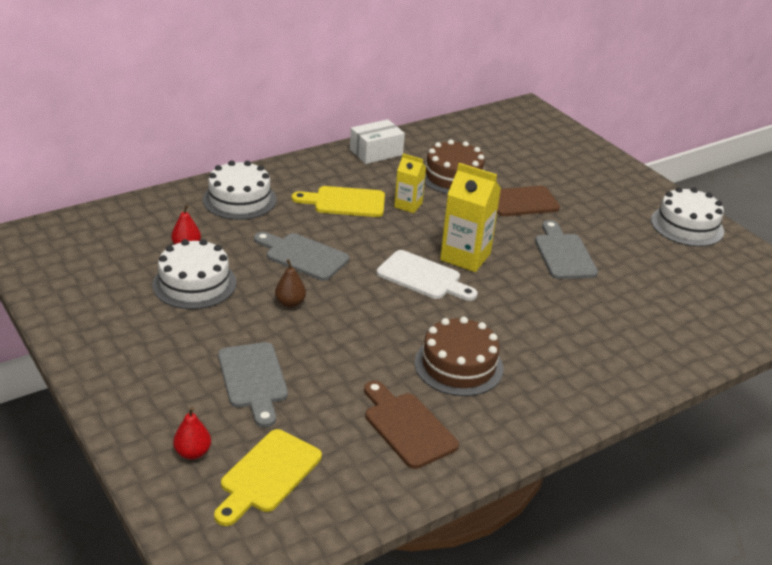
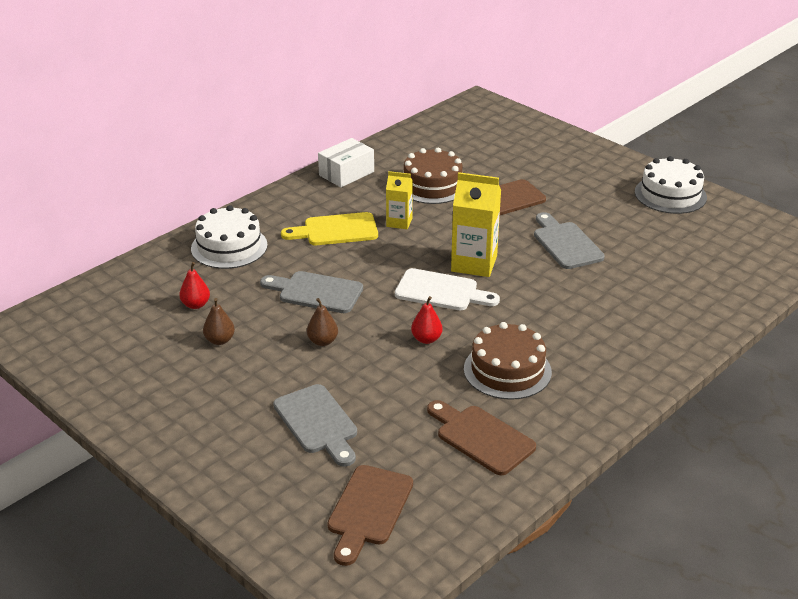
camera: 10 degrees left, 0 degrees up
(192, 452) = (288, 504): red pear -> red pear (426, 339)
(194, 283) = (220, 340): white cake -> brown pear
(267, 475) = (368, 510): yellow cutting board -> brown cutting board

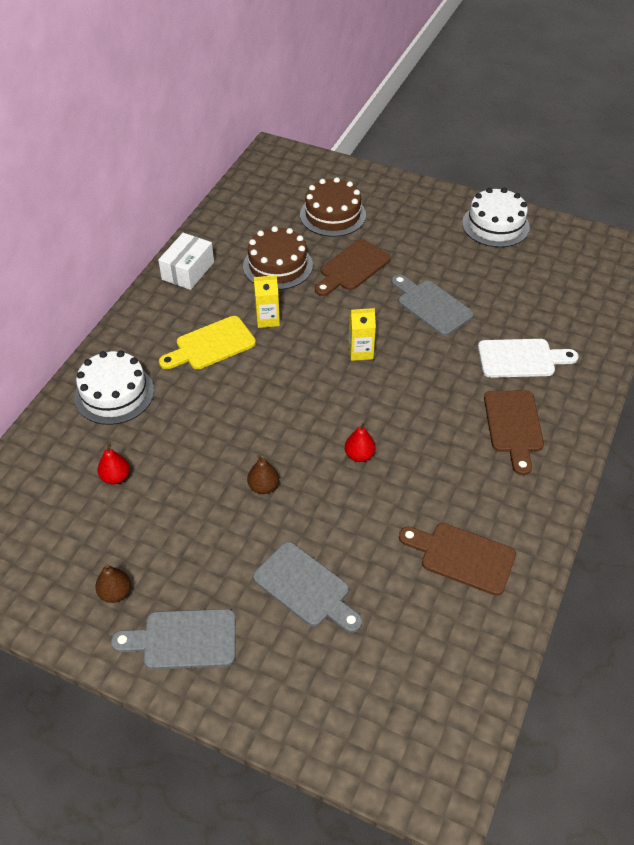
camera: 20 degrees left, 15 degrees up
(220, 340) = (162, 515): brown pear -> brown pear (115, 593)
(316, 292) = (228, 427): grey cutting board -> grey cutting board (183, 639)
(368, 510) = (401, 676): brown cutting board -> brown cutting board (513, 426)
(441, 291) = (346, 393): white cutting board -> white cutting board (521, 358)
(474, 263) = (360, 351): yellow carton -> yellow carton, size x0.59
(507, 370) = (448, 470): brown cake -> brown cake (332, 215)

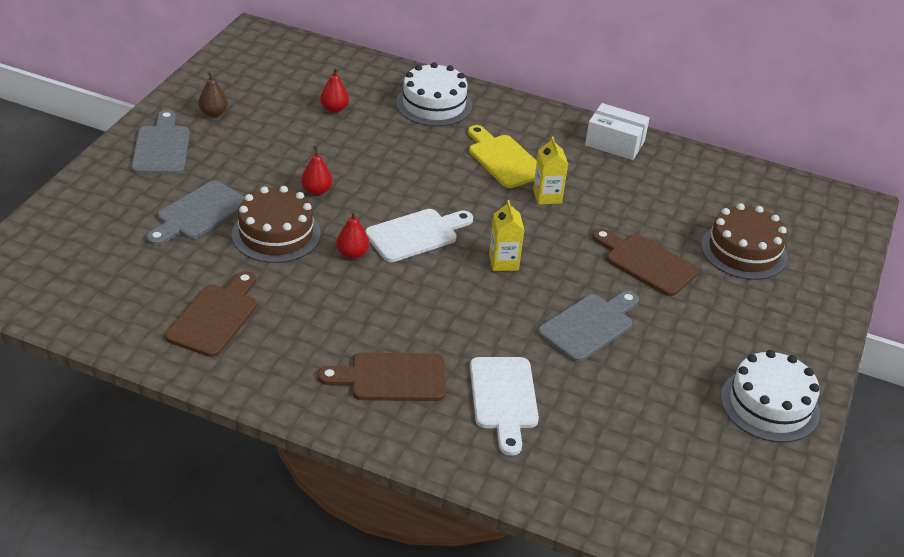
camera: 85 degrees right, 10 degrees down
(263, 486) = (317, 191): brown pear -> red pear
(278, 265) = (637, 205): brown cake -> brown cake (276, 234)
(327, 409) = (416, 234): none -> white cutting board

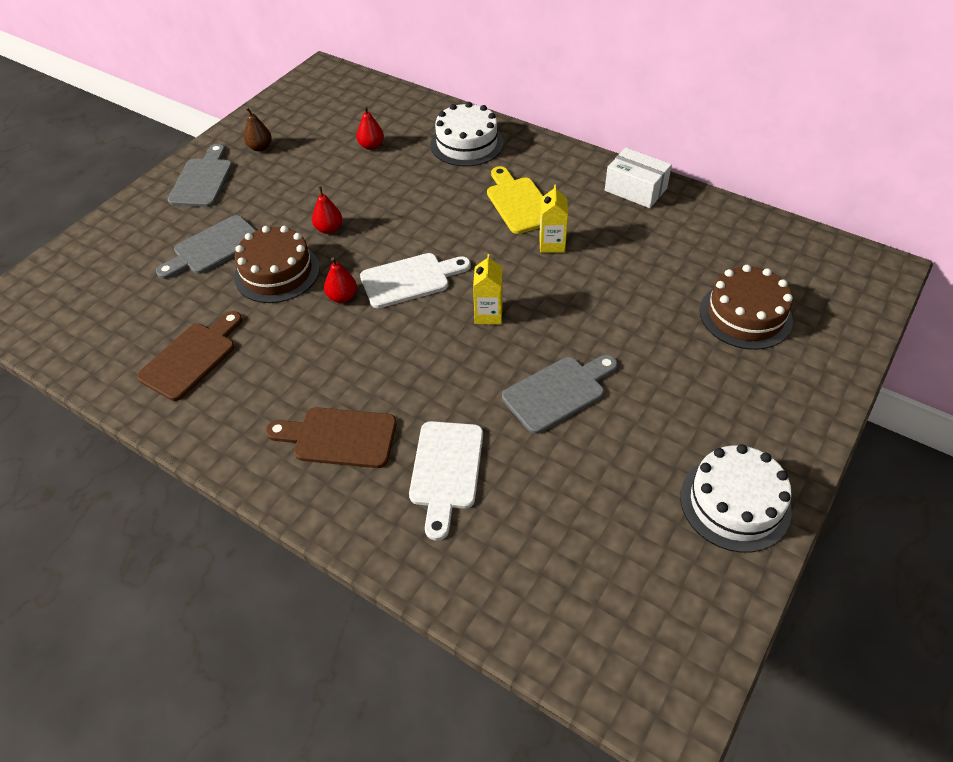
camera: 15 degrees right, 10 degrees up
(646, 263) = (636, 323): brown cutting board -> none

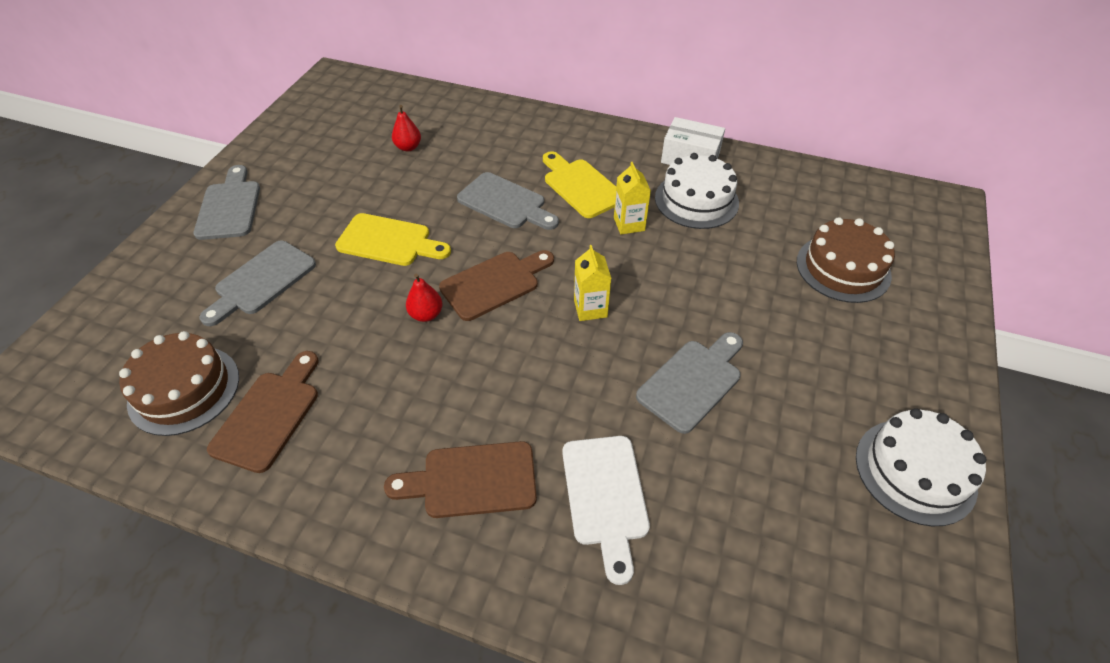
camera: 15 degrees left, 0 degrees up
(260, 147) = (286, 163): brown pear -> none
(277, 272) = (343, 298): brown cake -> brown cake (184, 389)
(329, 229) = (389, 241): red pear -> yellow cutting board
(410, 279) = (494, 283): white cutting board -> brown cutting board
(443, 209) = (505, 203): none -> grey cutting board
(466, 144) = (507, 133): white cake -> white cake (696, 200)

